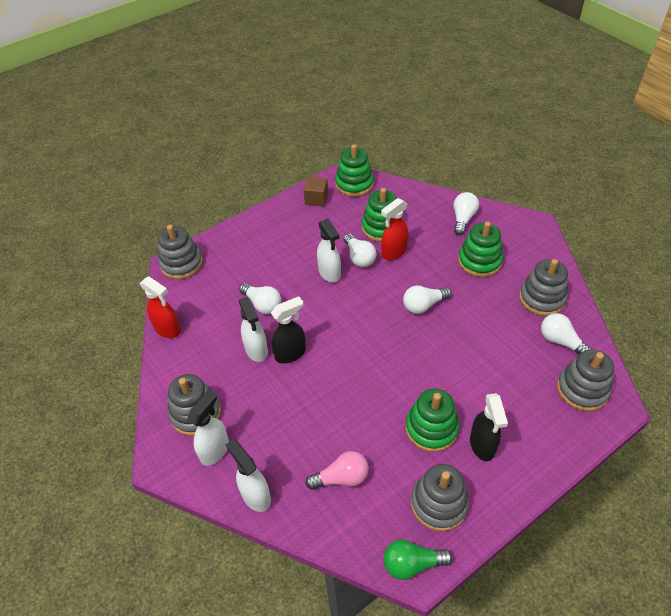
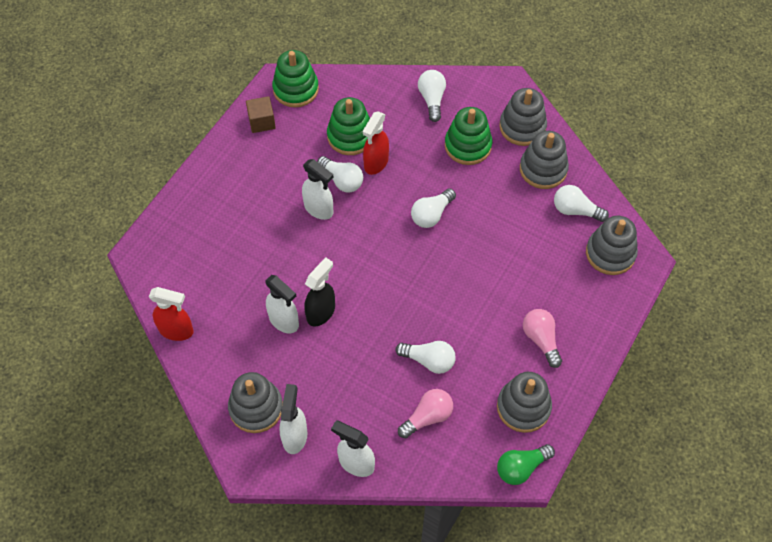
camera: 25 degrees left, 10 degrees up
(181, 263) = (149, 250): grey stacking toy -> grey stacking toy (522, 127)
(262, 304) = (264, 268): white light bulb -> white light bulb (428, 360)
(431, 428) = (489, 340): green stacking toy -> none
(482, 445) = (541, 340): black spray bottle -> pink light bulb

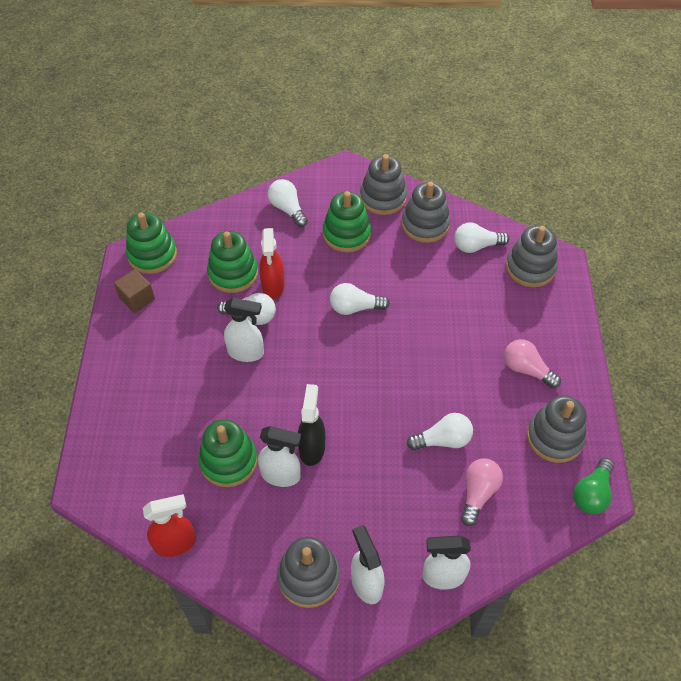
camera: 30 degrees left, 5 degrees down
(252, 289) = (228, 461): none -> green stacking toy
(431, 214) = (355, 308): white light bulb -> white light bulb turned 75 degrees clockwise

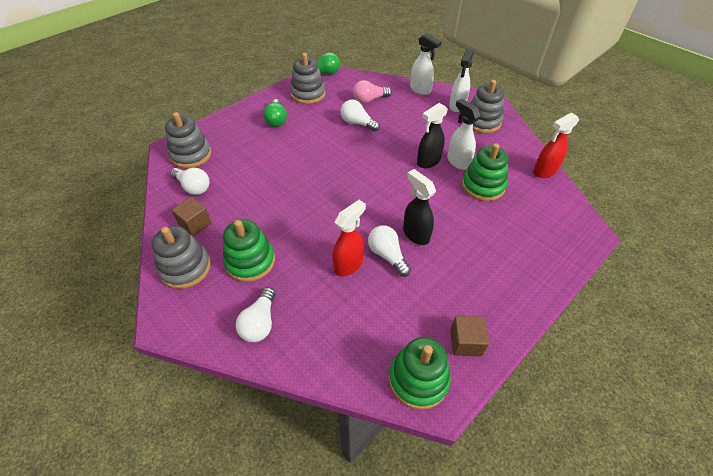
camera: 135 degrees left, 5 degrees down
(175, 543) = (544, 171): red spray bottle -> red spray bottle turned 60 degrees counterclockwise
(233, 273) = (366, 299): green stacking toy -> none
(246, 352) = (415, 234): white spray bottle -> black spray bottle
(355, 308) = (315, 209): white light bulb -> none
(425, 225) = (195, 224): grey stacking toy -> brown cube
(526, 370) = (276, 120): pink light bulb -> green light bulb

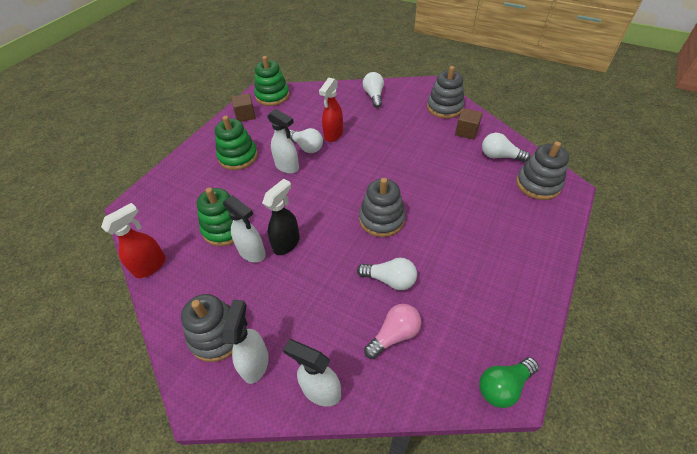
camera: 165 degrees right, 0 degrees up
(250, 261) = (404, 121): green stacking toy -> green stacking toy (238, 157)
(276, 120) = (494, 255): green light bulb -> none
(308, 94) = (491, 320): grey stacking toy -> grey stacking toy (381, 219)
(415, 234) = (287, 167): black spray bottle -> white spray bottle

